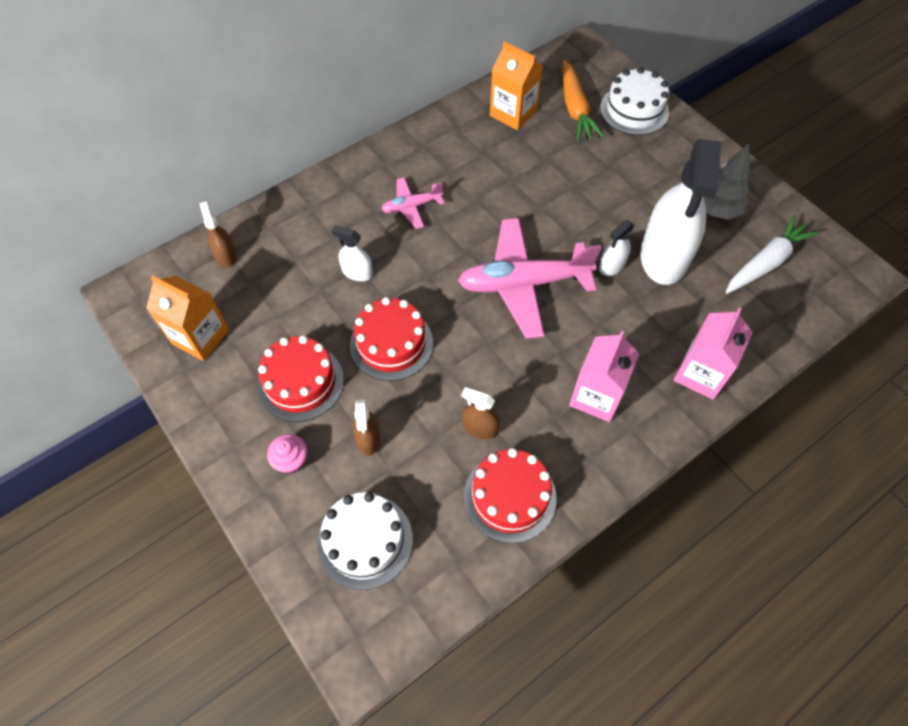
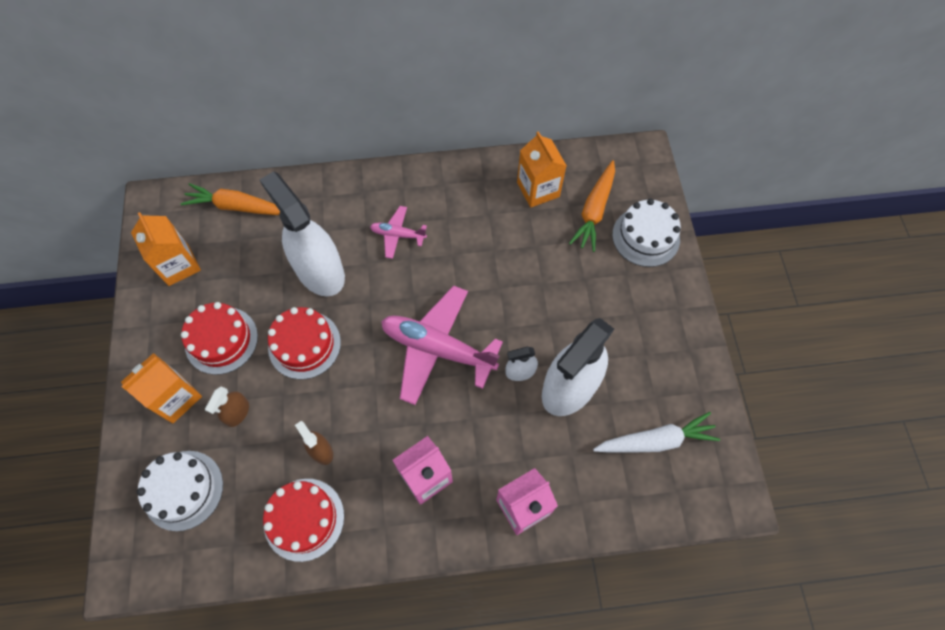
camera: 30 degrees right, 5 degrees up
(225, 255) = (237, 207): brown spray bottle -> orange carrot
(291, 460) = (176, 398): pink cupcake -> orange carton
(357, 272) = (319, 271): white spray bottle -> white spray bottle, size x2.30
(716, 209) = (649, 368): grey tree -> none

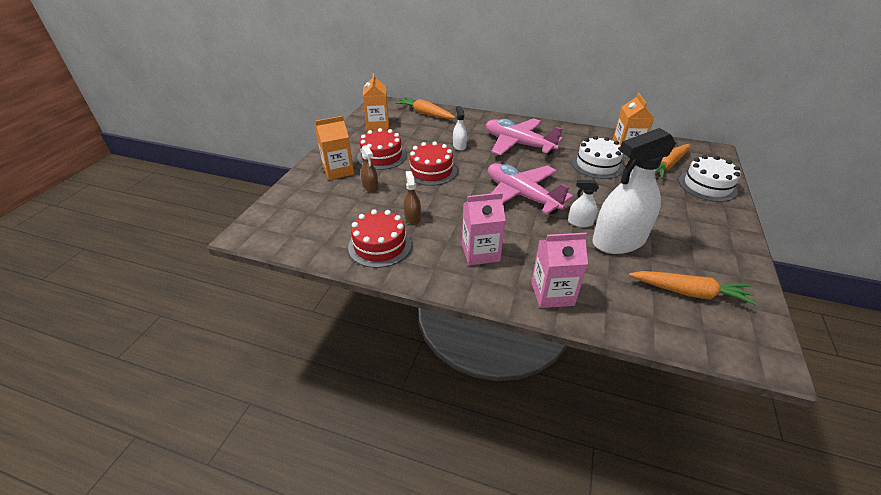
camera: 25 degrees right, 25 degrees down
(183, 490) = (313, 208): white cake -> white cake (597, 165)
(237, 412) = (370, 186): brown spray bottle -> brown spray bottle turned 75 degrees counterclockwise
(319, 271) = (459, 146): white spray bottle -> white spray bottle, size x0.44
(398, 235) = (518, 144): pink plane -> pink plane, size x2.01
(655, 440) = (689, 292): white carrot -> orange carrot

